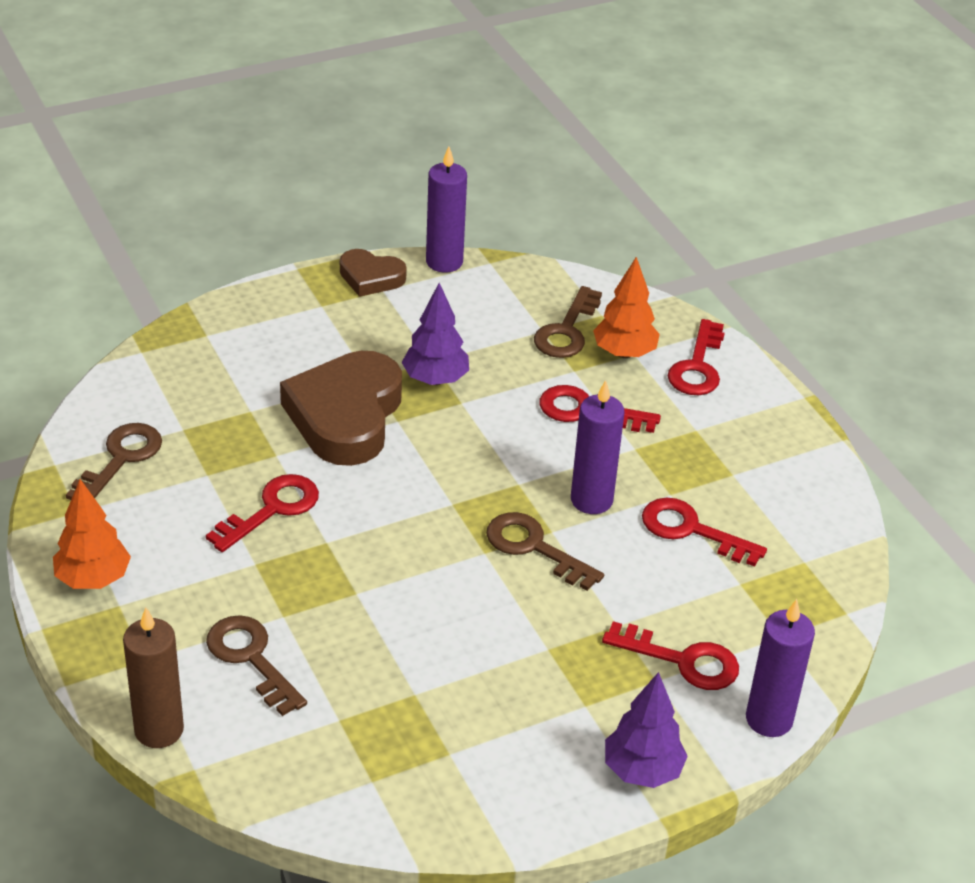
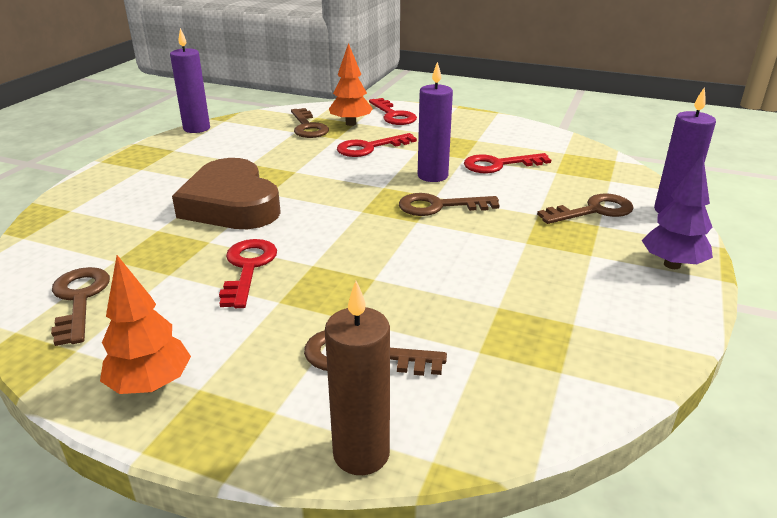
camera: 40 degrees left, 10 degrees down
(371, 277) = (158, 148): brown heart -> none
(435, 379) = (265, 169): purple tree -> none
(683, 660) = (593, 211): red key -> brown key

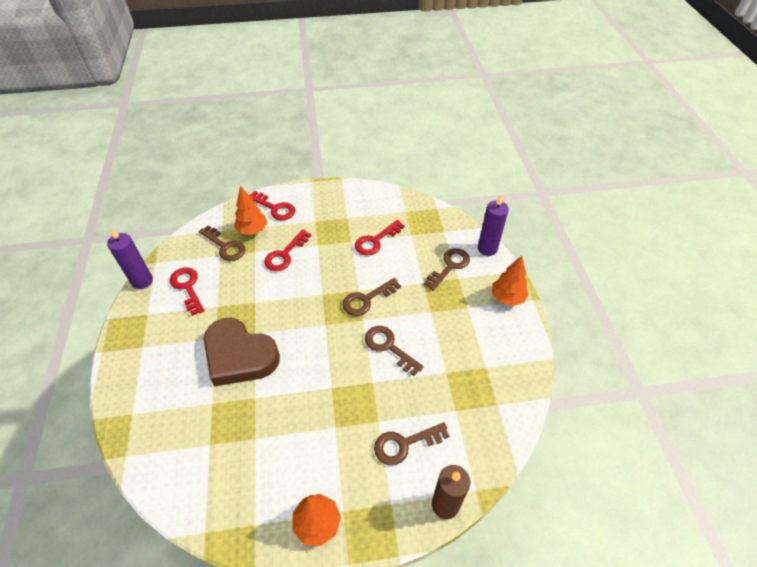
camera: 30 degrees left, 20 degrees up
(79, 299) = (219, 487): brown key -> brown key (388, 347)
(248, 268) = (297, 409): red key -> red key (187, 287)
(432, 176) = (344, 270): purple candle -> none
(672, 264) = (507, 298): purple tree -> orange tree

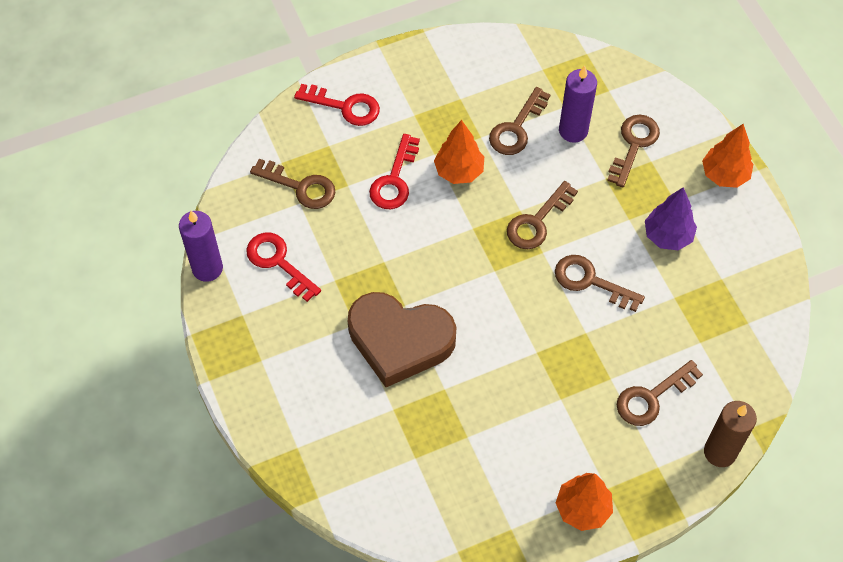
camera: 15 degrees left, 10 degrees up
(252, 230) = (328, 151): orange tree -> orange tree (459, 171)
(375, 241) = (516, 128): red key -> brown key
(454, 329) = (667, 236): none -> purple tree
(487, 249) = (678, 105): purple candle -> purple candle (573, 131)

